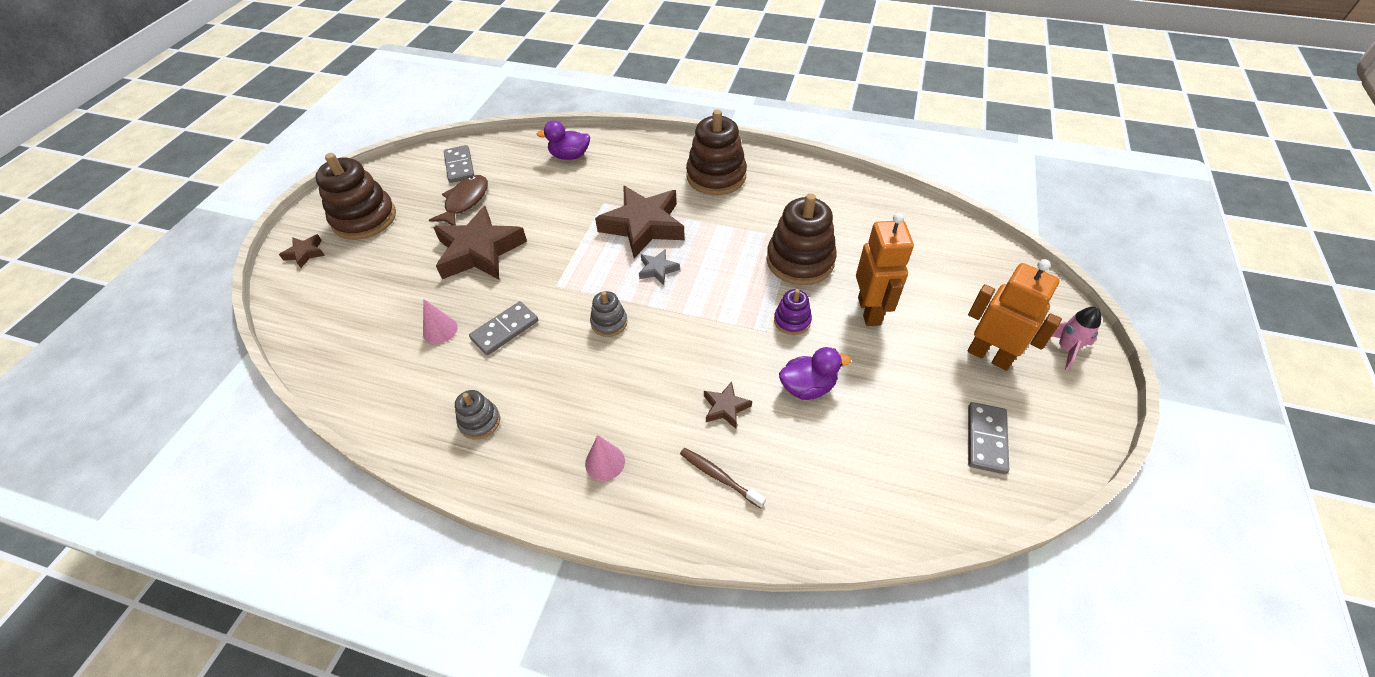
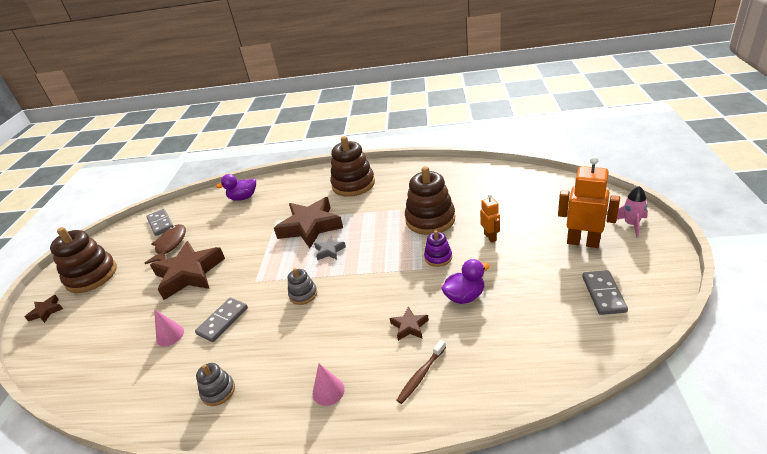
camera: 10 degrees left, 15 degrees down
(719, 477) = (421, 375): brown toothbrush -> brown toothbrush turned 75 degrees counterclockwise
(869, 311) = (490, 237): orange robot -> orange robot, size x0.56

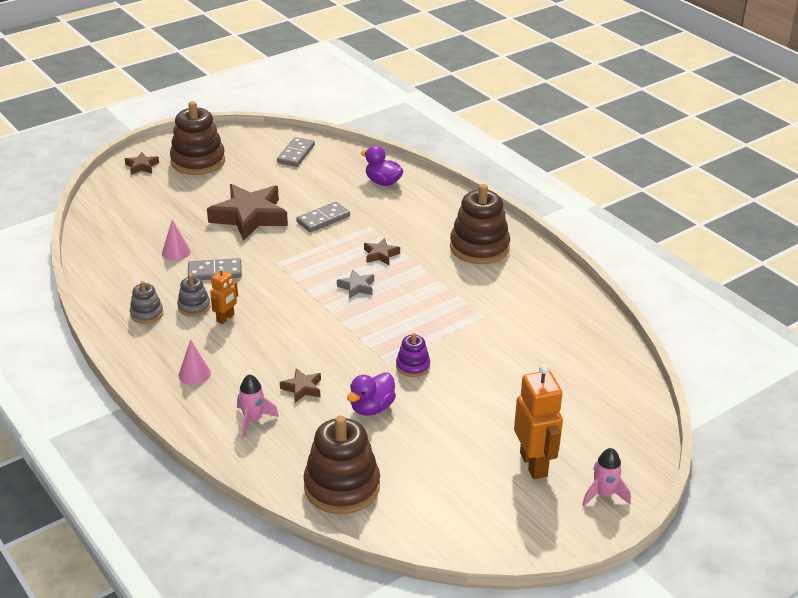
camera: 45 degrees right, 0 degrees up
(170, 245) = (274, 180): brown fish -> none
(303, 294) = (285, 302): grey stacking toy -> grey stacking toy (194, 307)
(310, 227) = (380, 255): brown star -> brown star, size x0.45
(421, 375) = (253, 420): brown toothbrush -> pink rocket
(430, 219) = (470, 334): brown stacking toy -> brown stacking toy (342, 487)
(465, 296) = (372, 408): purple duck -> purple duck turned 105 degrees clockwise
(490, 237) = (479, 391): orange robot -> orange robot (225, 318)
(603, 294) = (458, 504): grey domino -> grey domino (323, 219)

